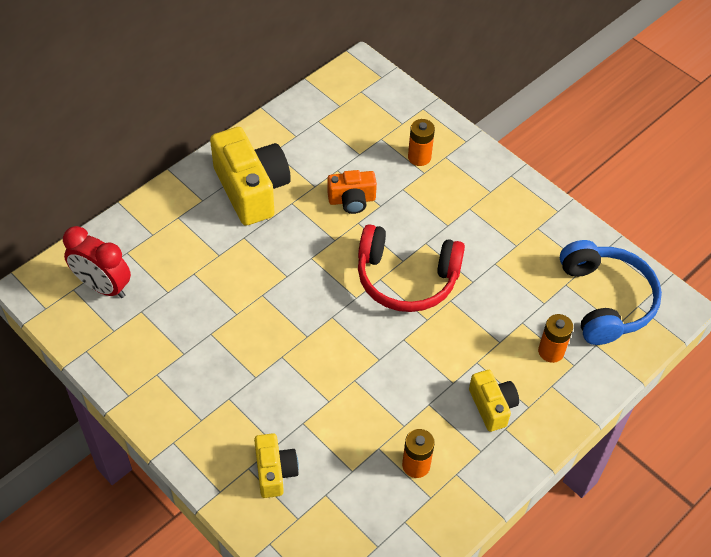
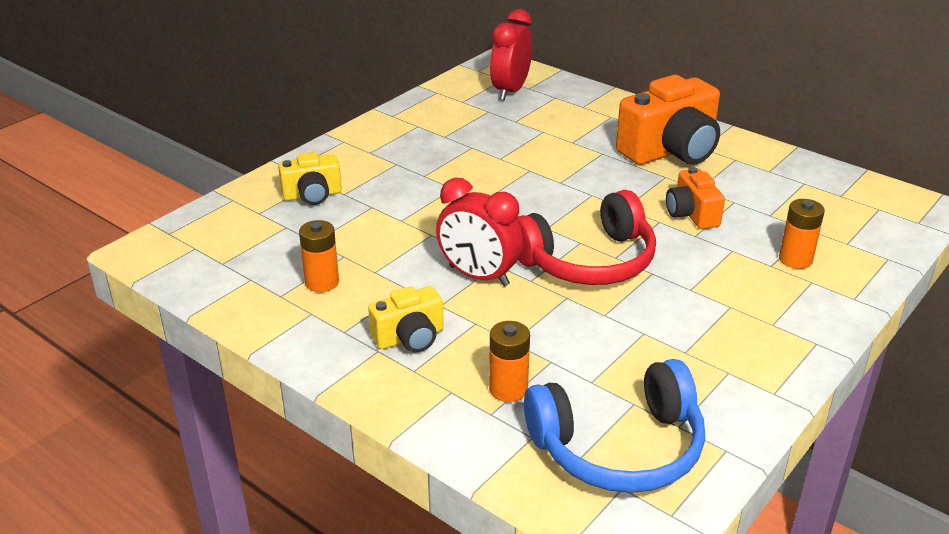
camera: 85 degrees right, 20 degrees down
(251, 189) = (670, 151): yellow camera -> orange camera
(406, 278) = (588, 261): red headphones -> red headphones turned 120 degrees counterclockwise
(418, 353) = (478, 276): none -> red clock

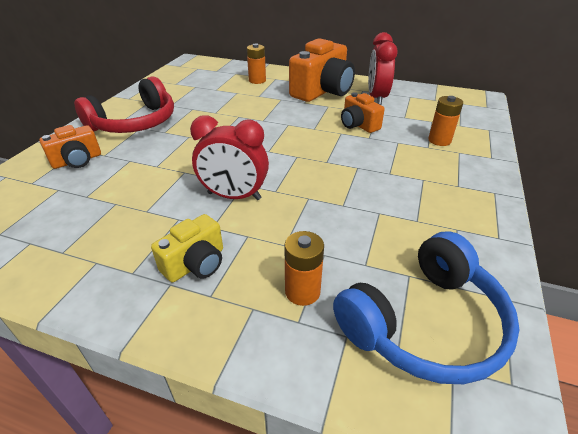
camera: 20 degrees left, 5 degrees up
(312, 195) = (77, 161): yellow camera -> orange camera
(322, 282) = (100, 231): orange battery -> orange battery (257, 80)
(510, 91) = (205, 73): red clock -> red clock (376, 98)
(588, 261) = (309, 168): red headphones -> red headphones (135, 123)

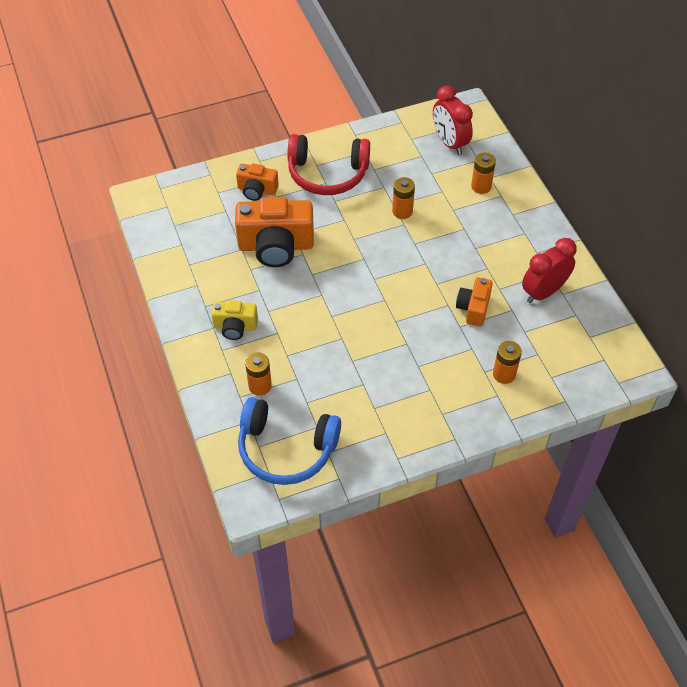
camera: 50 degrees right, 15 degrees up
(226, 111) = (402, 211): none -> orange battery
(234, 196) = (304, 299): red clock -> red clock (449, 143)
(322, 91) = (512, 246): orange camera -> orange camera (276, 246)

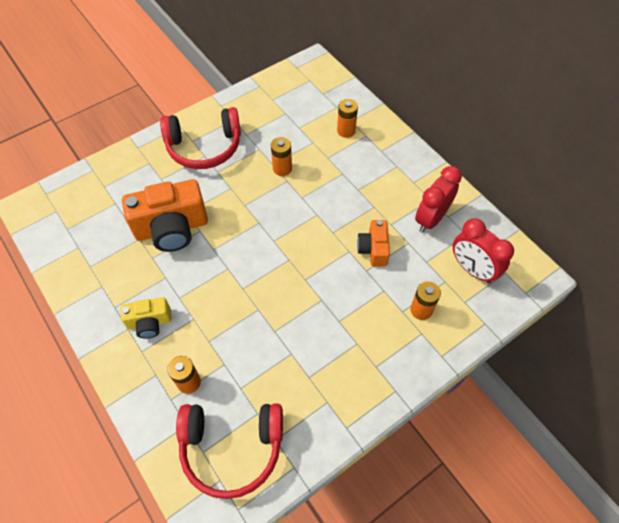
camera: 15 degrees left, 5 degrees up
(257, 190) = (141, 176): orange camera -> none
(286, 449) = (232, 447): blue headphones -> red headphones
(449, 143) = (307, 96): red clock -> red clock (472, 269)

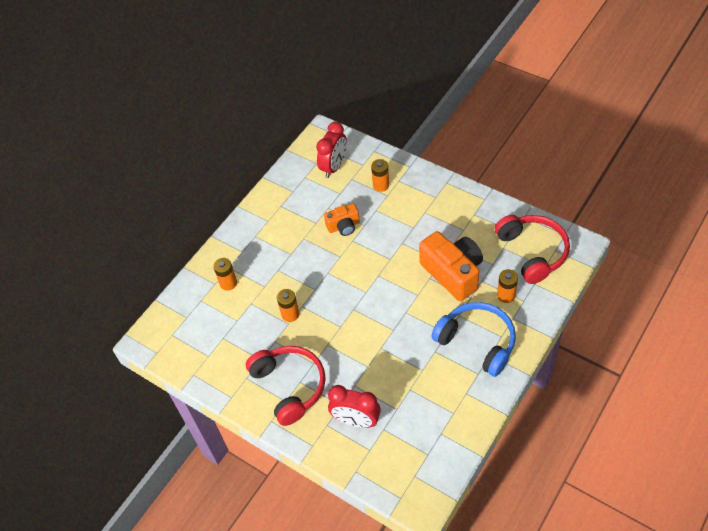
camera: 105 degrees left, 5 degrees down
(150, 322) = (477, 342): yellow camera -> blue headphones
(172, 228) = (388, 369): orange camera -> orange camera (453, 273)
(431, 219) = (300, 200): red clock -> red clock (356, 420)

